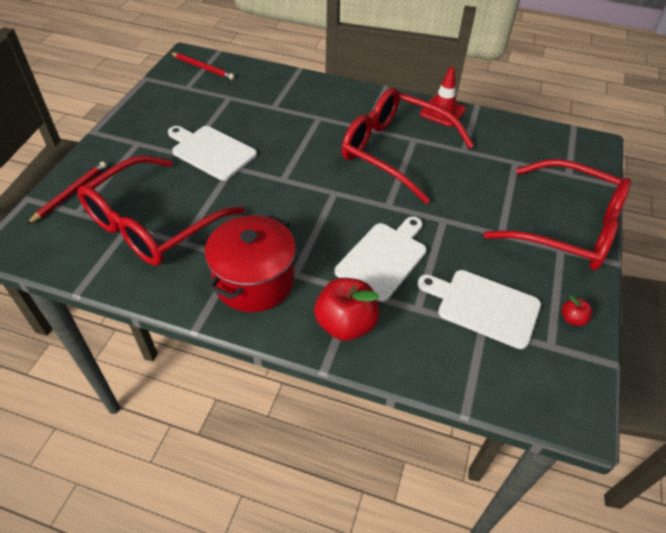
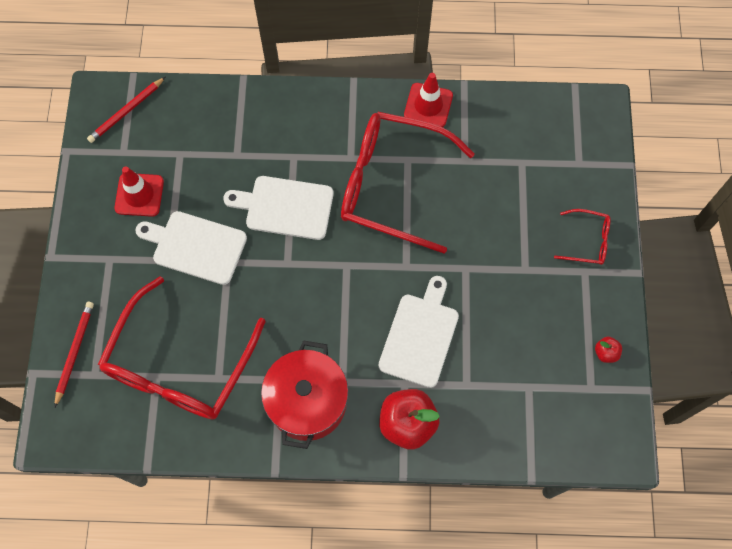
camera: 15 degrees left, 20 degrees up
(184, 112) = (139, 195): none -> red traffic cone
(202, 67) = (126, 111): red pencil -> red pencil turned 120 degrees clockwise
(483, 306) = (525, 364): white cutting board -> white cutting board (285, 207)
(568, 228) = (587, 241): red glasses -> red glasses, size x0.43

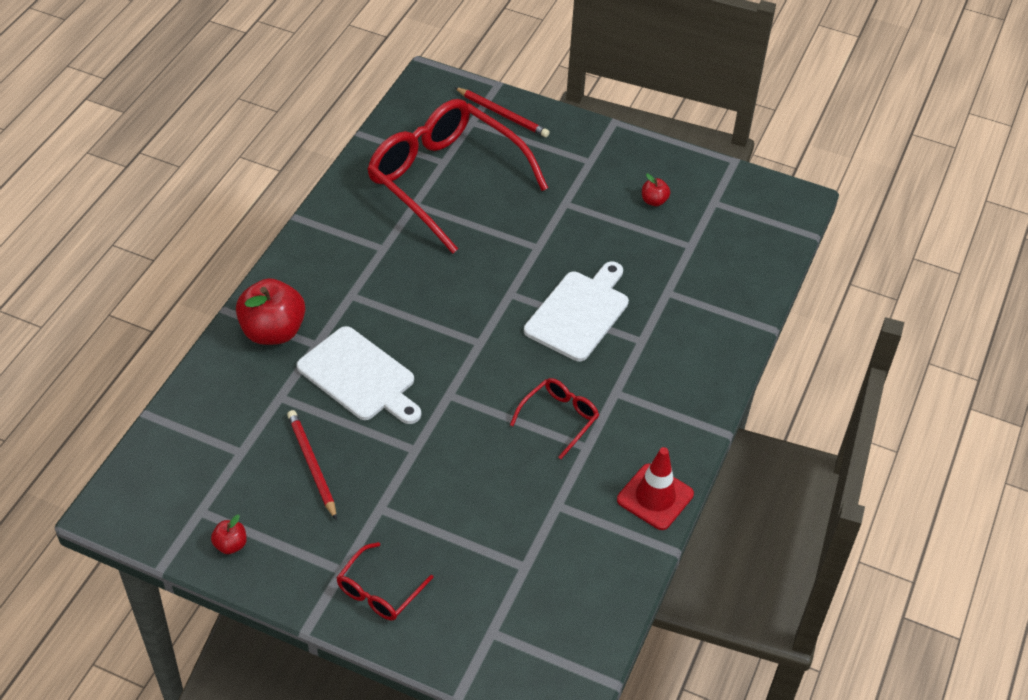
camera: 110 degrees right, 20 degrees down
(126, 111) = (765, 218): red pencil -> red pencil (312, 465)
(139, 195) = (654, 201): red traffic cone -> red apple
(196, 246) = (569, 227): white cutting board -> none
(307, 402) = (347, 261): red pot -> none
(391, 185) = (559, 418): red glasses -> red glasses, size x0.43

